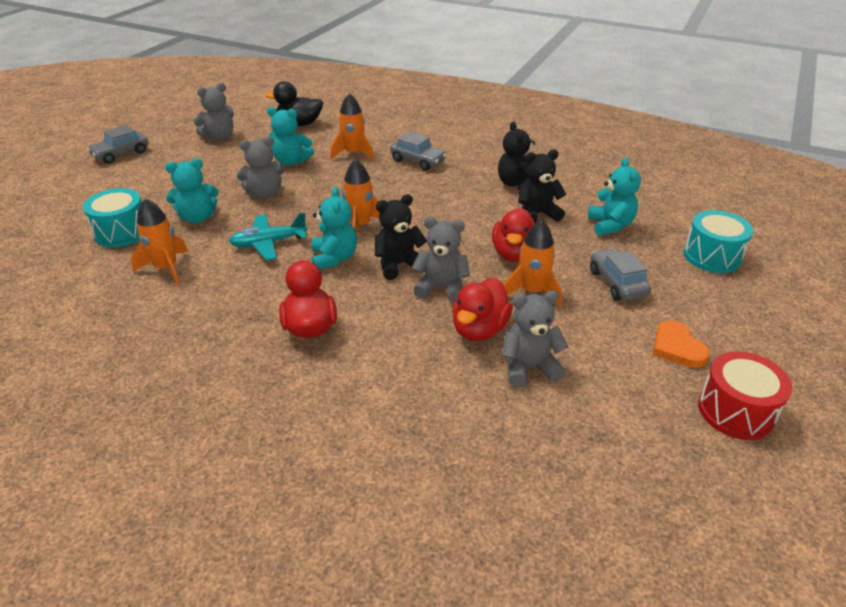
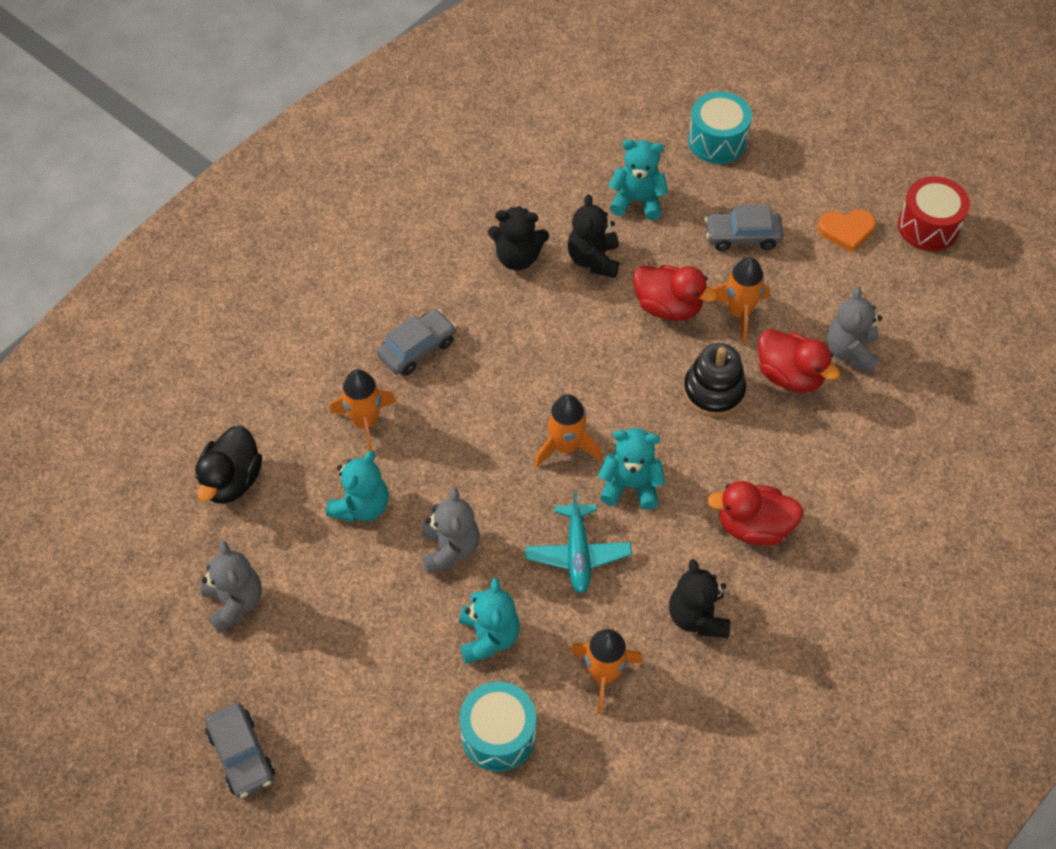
camera: 75 degrees left, 20 degrees up
(398, 265) = (660, 422): black teddy bear -> black teddy bear (697, 616)
(441, 288) = (713, 391): grey teddy bear -> black stacking toy

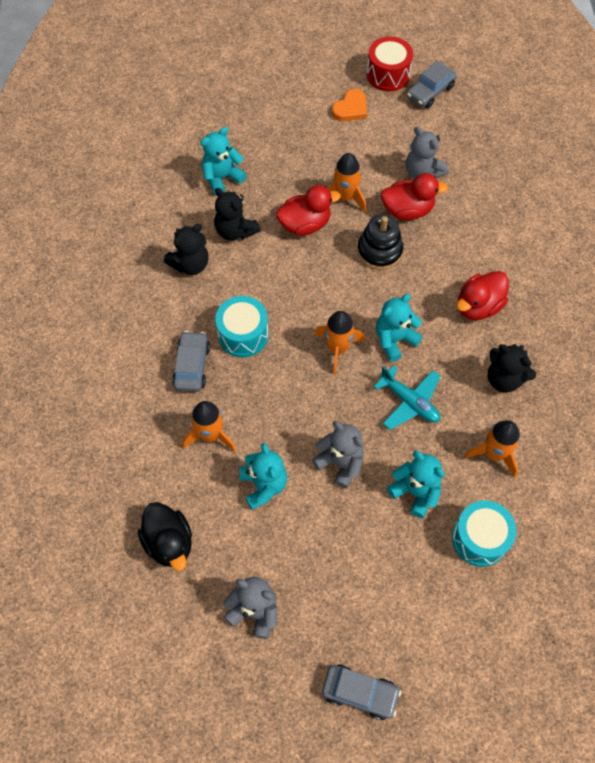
camera: 45 degrees left, 5 degrees up
(717, 140) = (228, 110): turquoise drum -> turquoise drum (243, 334)
(742, 236) = (301, 153): grey car -> grey car (430, 92)

